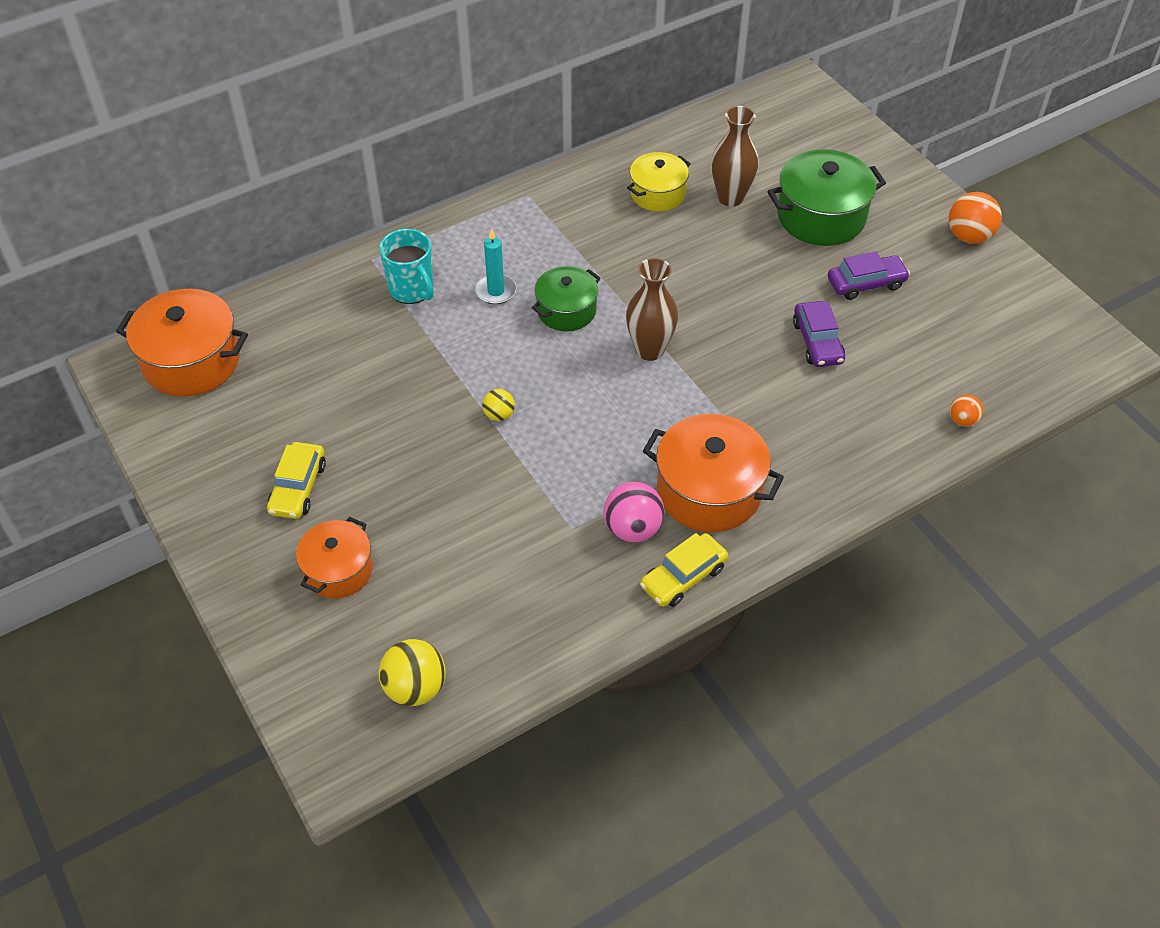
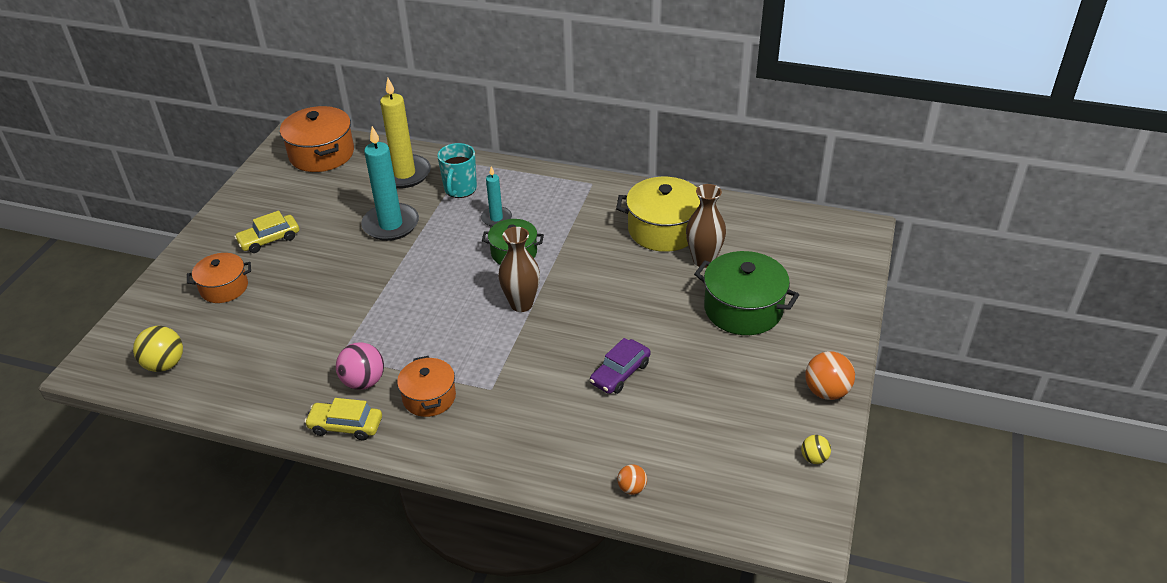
camera: 50 degrees right, 10 degrees down
(326, 316) = (404, 174): none -> yellow candle
(402, 374) = (391, 224): none -> turquoise candle
(499, 415) = (399, 276): yellow ball -> yellow ball (814, 458)
(658, 194) = (663, 229): yellow pot -> yellow pot, size x1.59
(709, 491) = (429, 397): orange pot -> orange pot, size x0.63
(866, 283) = (706, 365): purple car -> none

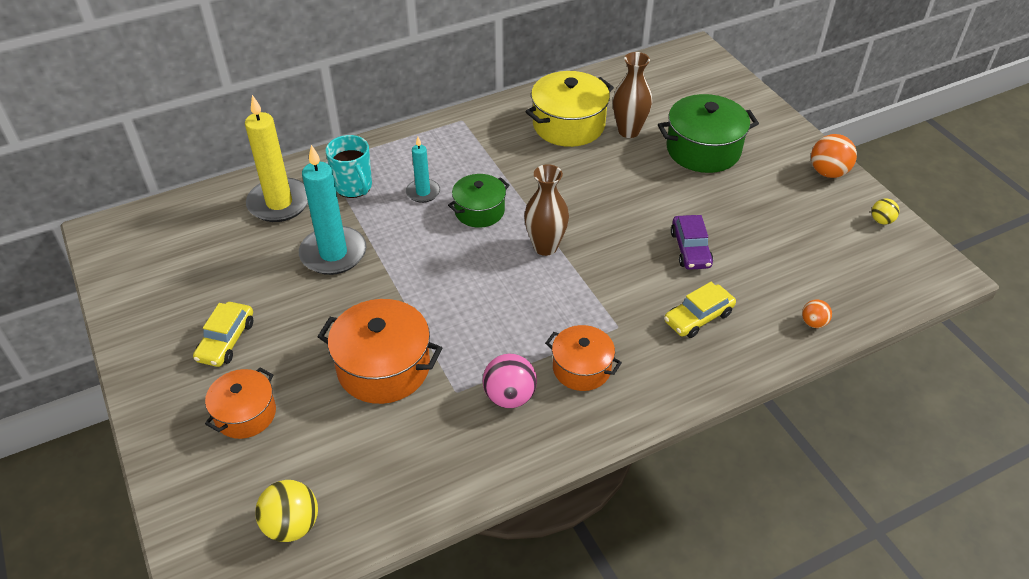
camera: 45 degrees left, 5 degrees up
(321, 154) = (161, 232): orange pot -> orange pot (384, 367)
(345, 426) = (549, 442): yellow car -> yellow car (698, 317)

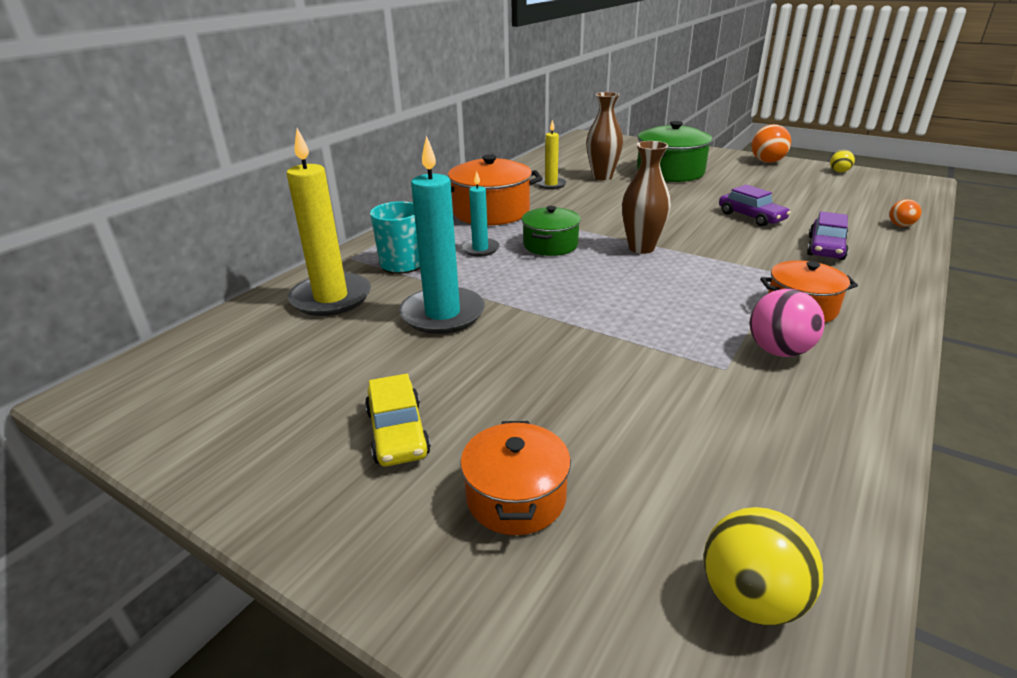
camera: 30 degrees left, 15 degrees down
(384, 367) = (623, 379): orange pot -> orange pot (491, 212)
(568, 125) = (551, 184): yellow pot -> yellow candle
(698, 317) = (825, 248): yellow car -> purple car

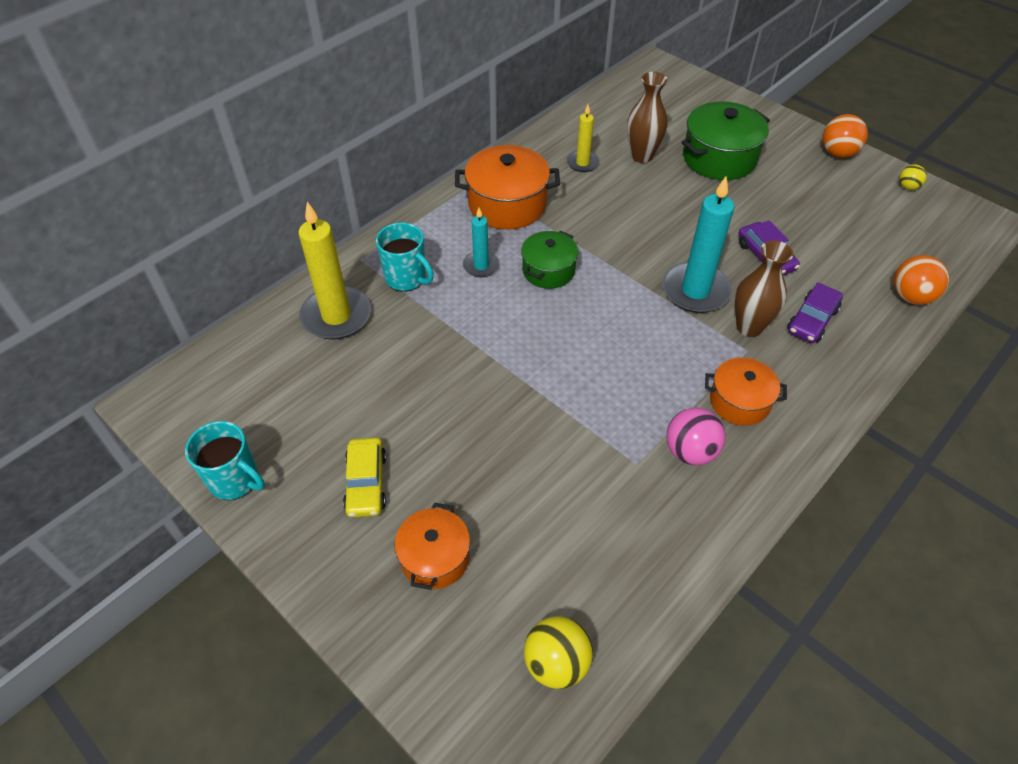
camera: 10 degrees right, 20 degrees up
(211, 455) = (235, 480): none -> turquoise mug
(442, 314) = (426, 354): turquoise candle -> turquoise candle (695, 291)
(641, 248) = (633, 290): brown vase -> brown vase (749, 327)
(900, 225) = (911, 297): orange ball -> orange ball, size x1.75

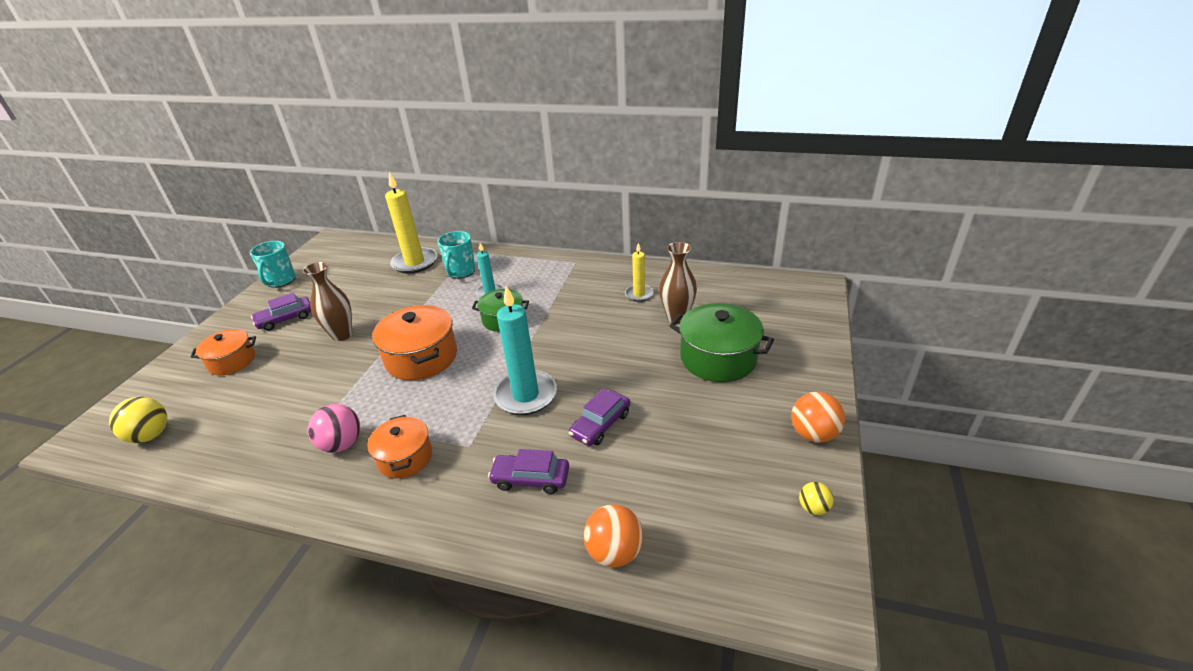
camera: 65 degrees right, 15 degrees down
(366, 483) = (285, 319): yellow car -> purple car
(507, 204) = (561, 281): orange pot -> orange pot (421, 357)
(749, 327) = (498, 439): brown vase -> brown vase (342, 335)

